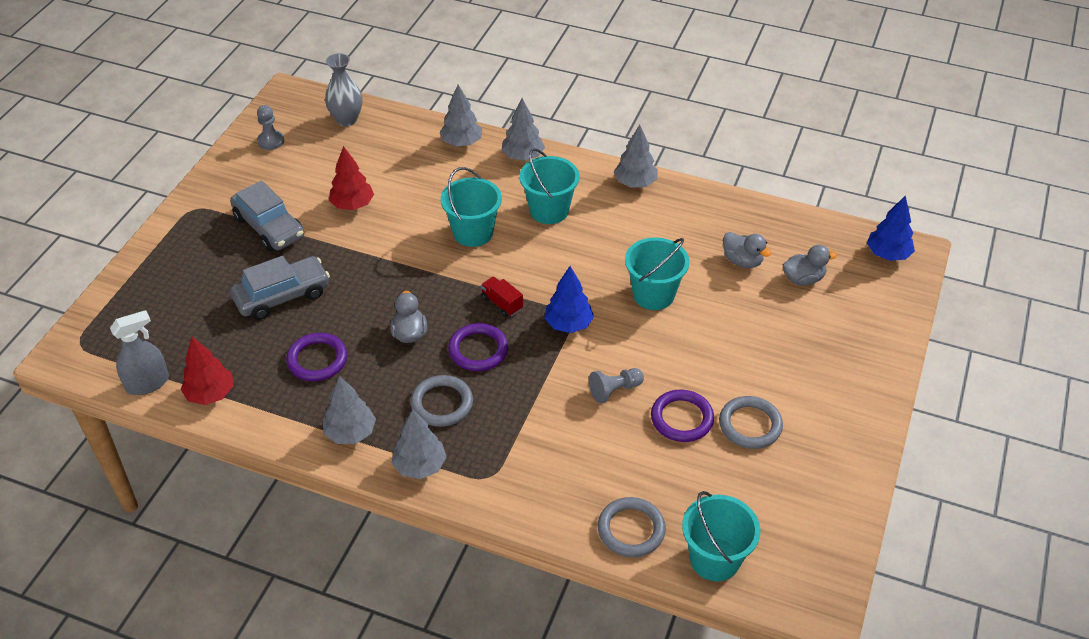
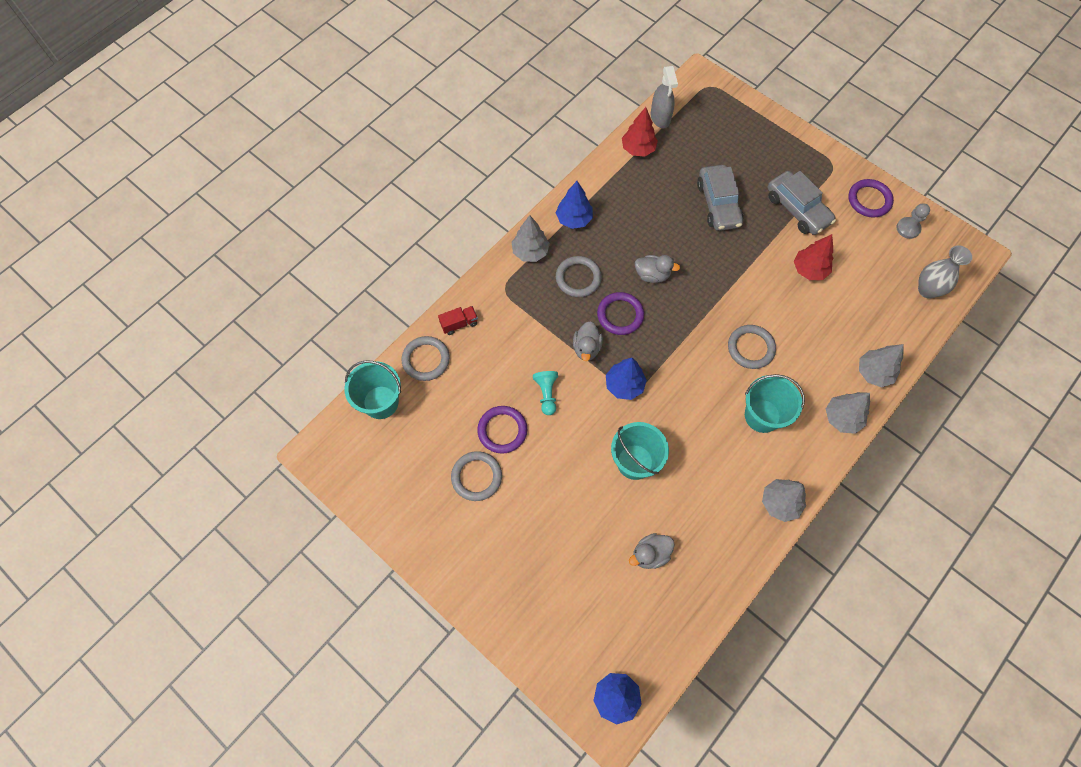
camera: 110 degrees right, 20 degrees up
(269, 227) = (797, 209): grey car -> grey car turned 105 degrees counterclockwise
(317, 360) = (647, 213): purple ring -> purple ring (869, 200)
(350, 433) = (574, 219): grey tree -> blue tree
(473, 232) = (750, 348): turquoise bucket -> grey ring
(502, 303) = (662, 345): red truck -> red truck (459, 324)
(615, 390) = (546, 394): grey pawn -> turquoise pawn
(803, 279) = (611, 598): grey duck -> grey duck (586, 348)

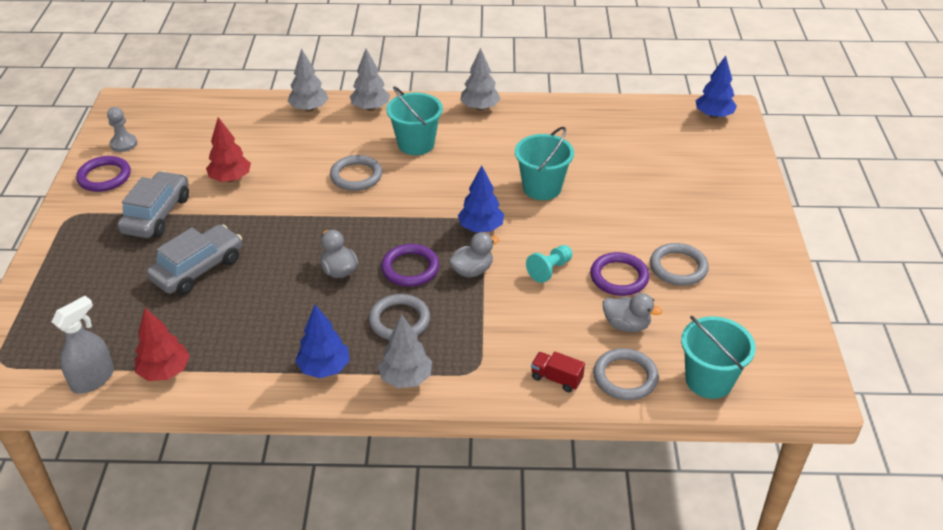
camera: 130 degrees left, 25 degrees down
(650, 554) = (601, 146): grey duck -> grey duck (626, 325)
(927, 290) = (190, 112): grey vase -> none

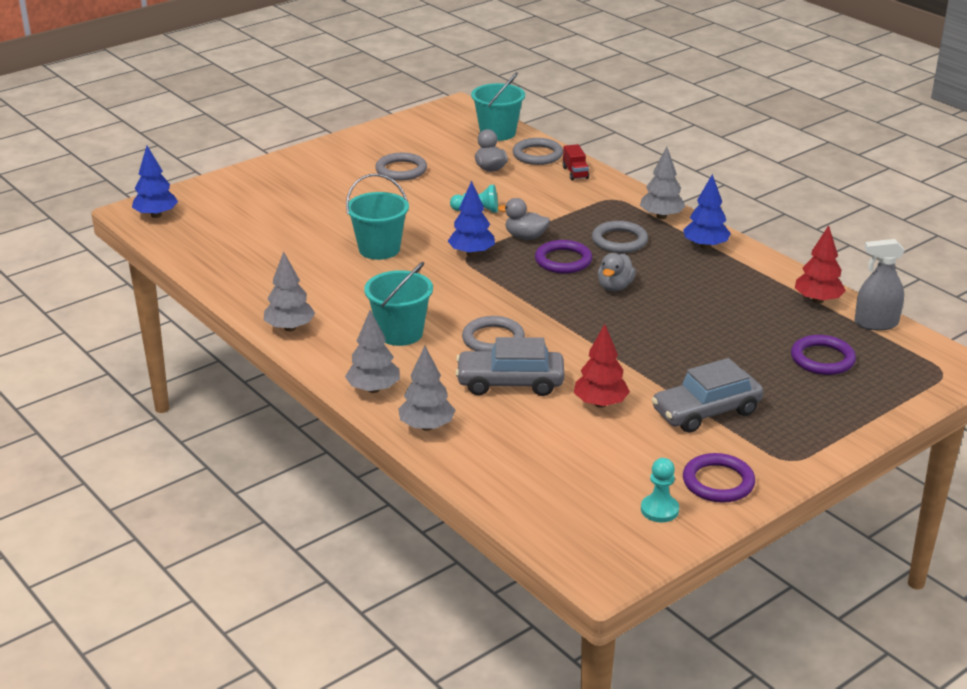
camera: 130 degrees left, 10 degrees down
(123, 144) = (659, 510): grey pawn -> turquoise pawn
(198, 269) = (720, 348): grey car -> grey car (510, 383)
(619, 277) = (444, 185): purple ring -> purple ring (822, 359)

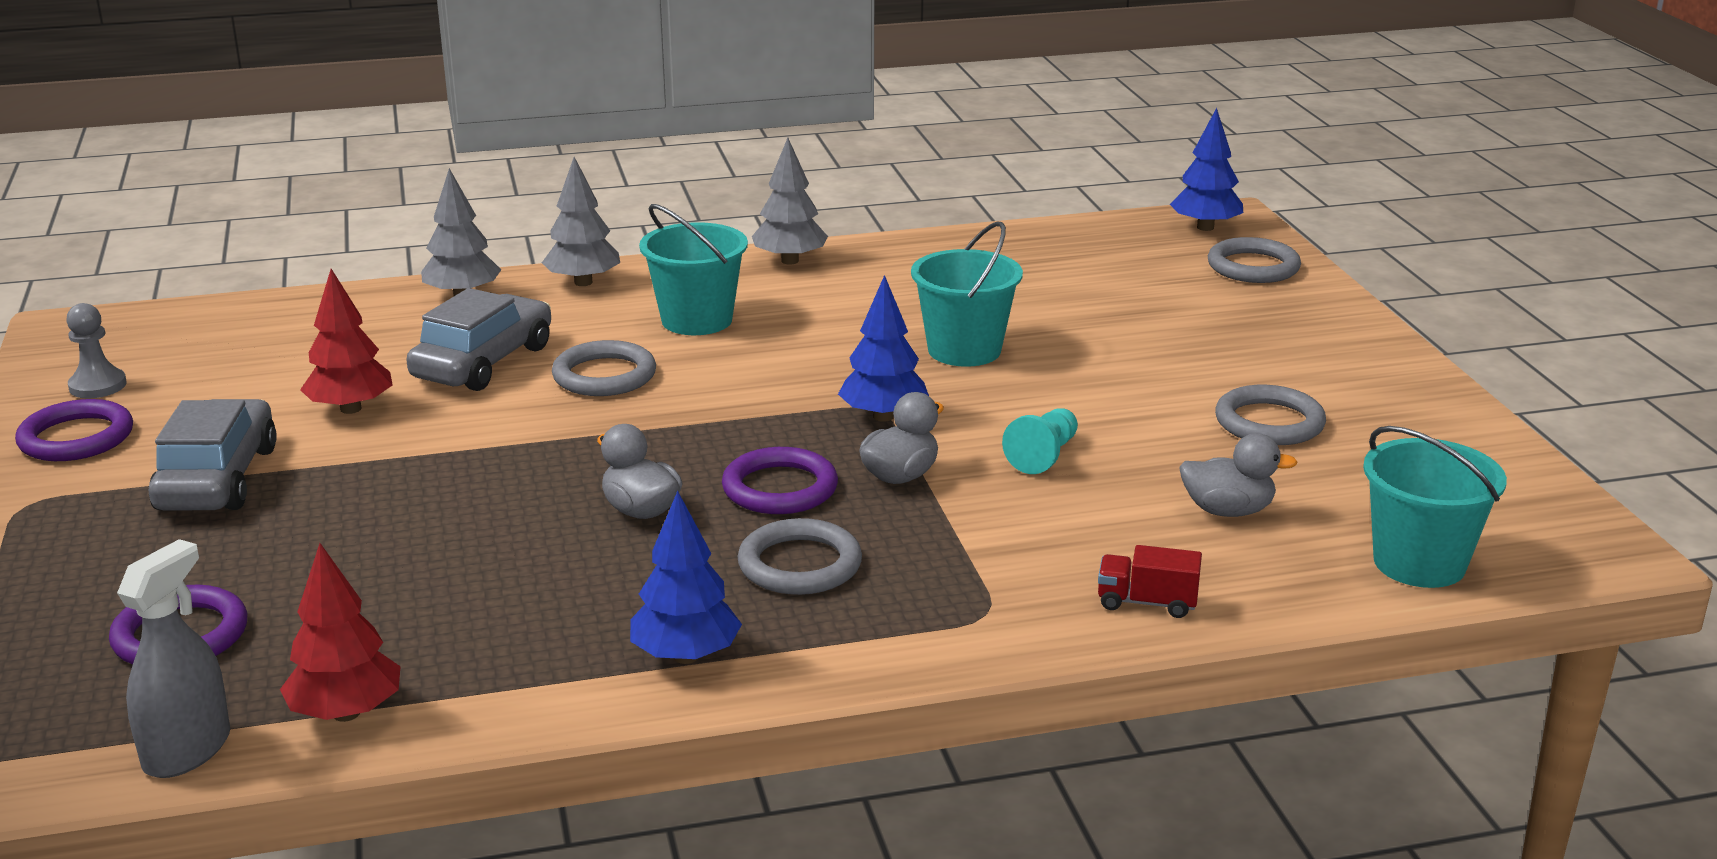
camera: 115 degrees right, 5 degrees down
(537, 155) = (1270, 581): grey ring -> grey ring (1253, 267)
(659, 510) = (98, 386): turquoise pawn -> grey pawn
(661, 216) = (858, 646): grey tree -> none

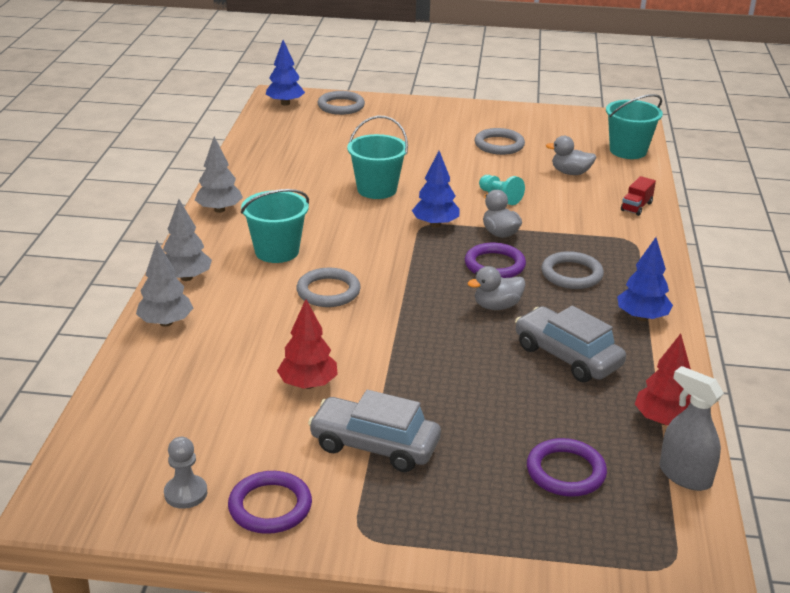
camera: 70 degrees left, 5 degrees up
(483, 362) = (277, 328): grey car -> grey car (567, 356)
(1228, 511) = (570, 173): grey duck -> grey duck turned 105 degrees counterclockwise

